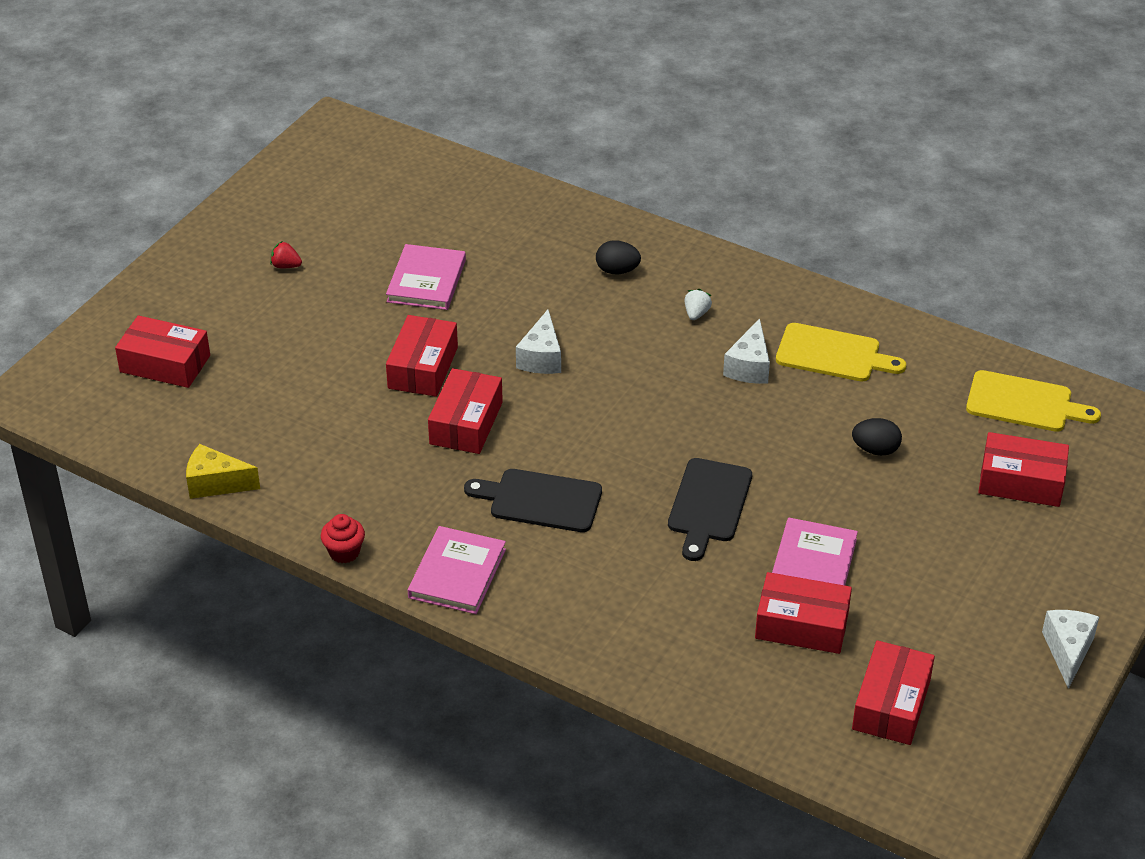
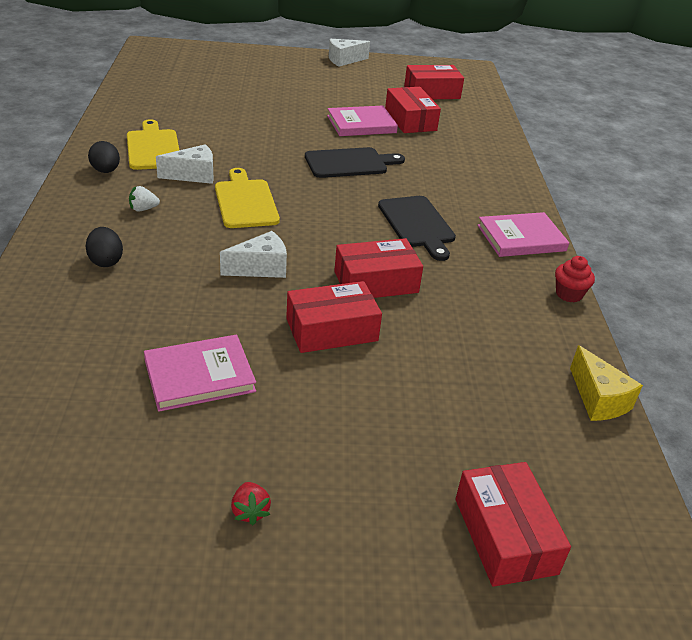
camera: 125 degrees left, 5 degrees down
(875, 450) = (241, 121): black egg -> black egg (106, 171)
(1021, 482) = (229, 80): red box -> none
(1024, 403) = (155, 86): yellow cutting board -> yellow cutting board (245, 202)

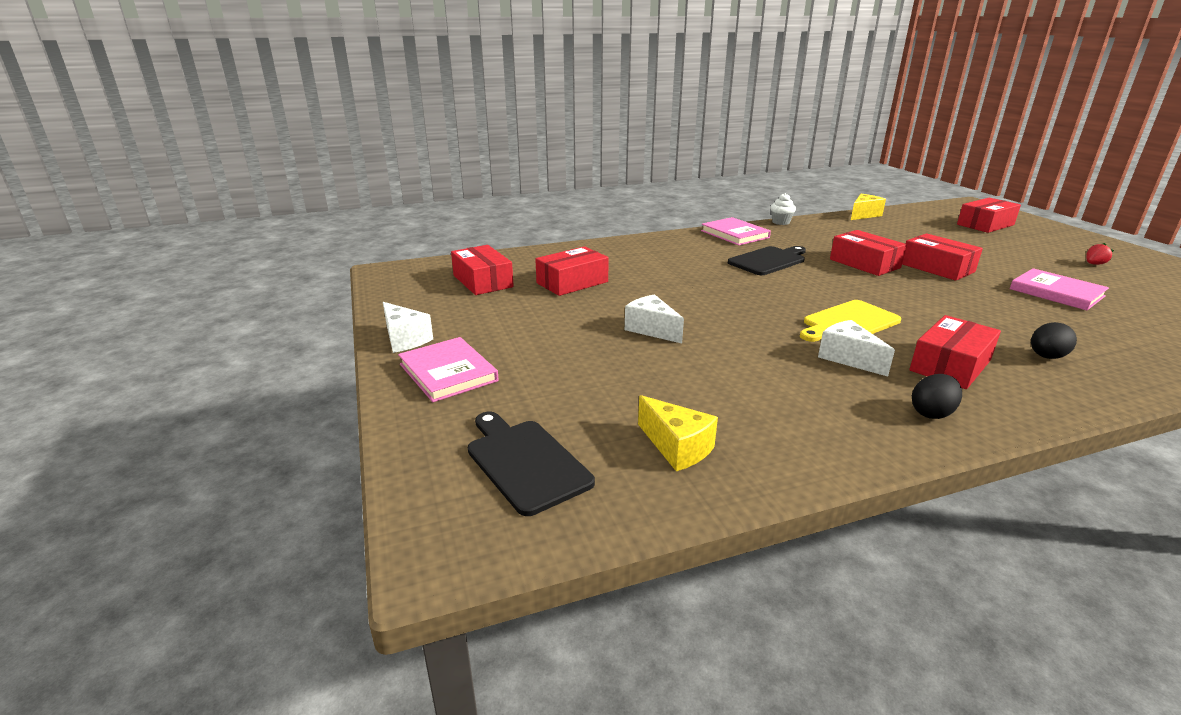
camera: 105 degrees left, 10 degrees down
(143, 209) = (950, 365): white strawberry -> red box
(153, 148) = (834, 400): yellow cutting board -> none
(162, 95) = (677, 447): none -> yellow cheese
(261, 268) = (923, 298): white cheese -> white cheese (651, 329)
(349, 163) = (705, 294): black cutting board -> black cutting board (525, 462)
(361, 124) = (609, 301): pink book -> pink book (448, 372)
(569, 294) = (781, 222): red cupcake -> white cupcake

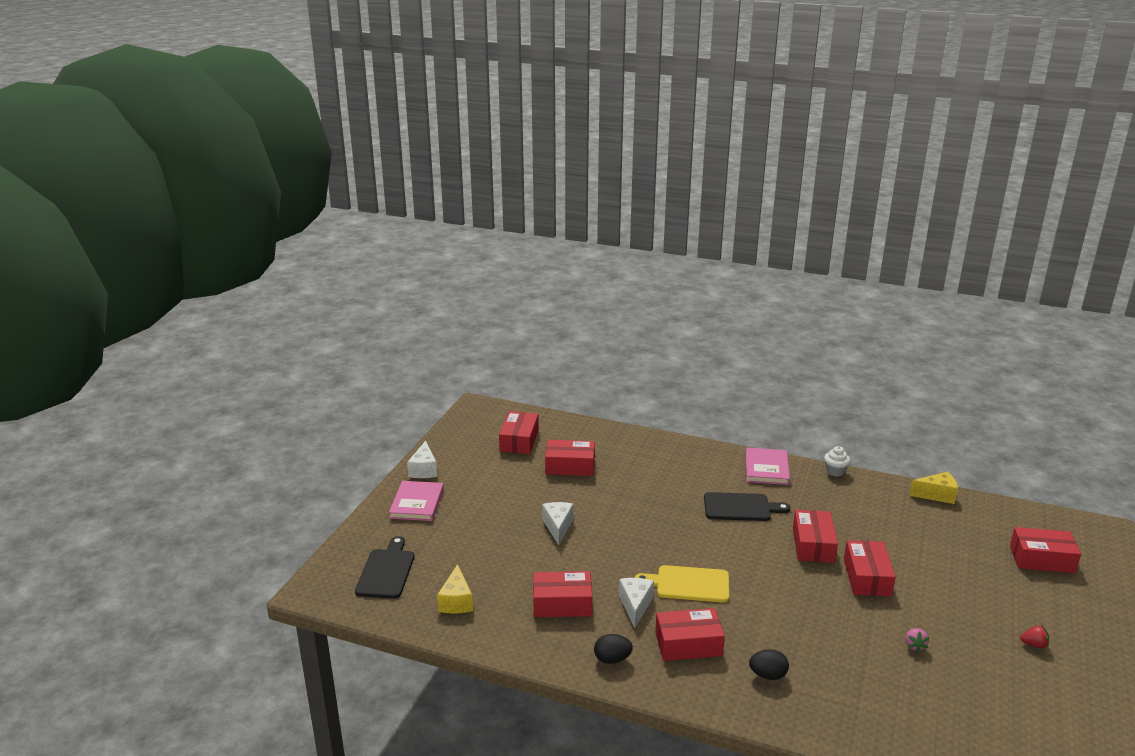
camera: 40 degrees right, 0 degrees up
(787, 389) = (562, 603): none -> red box
(1056, 292) = (914, 645): pink book -> pink strawberry

